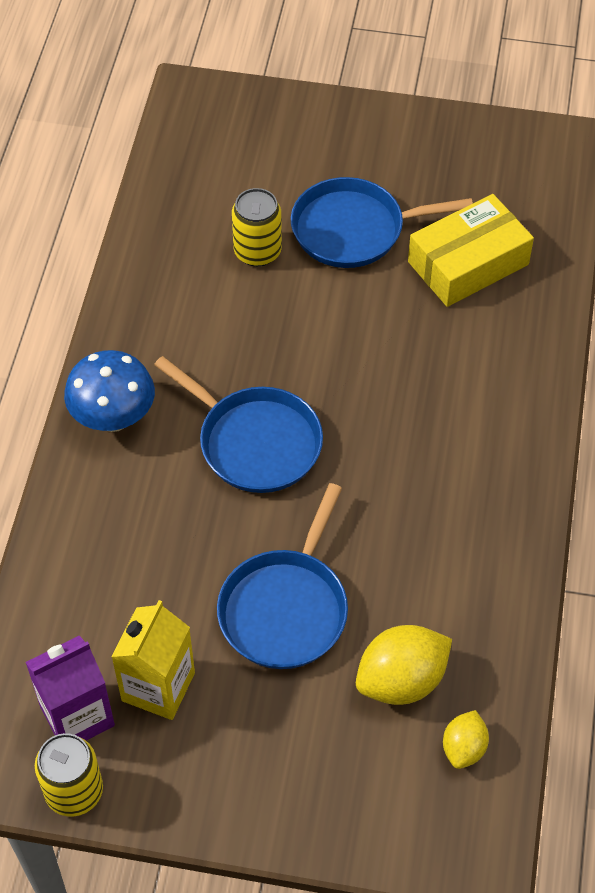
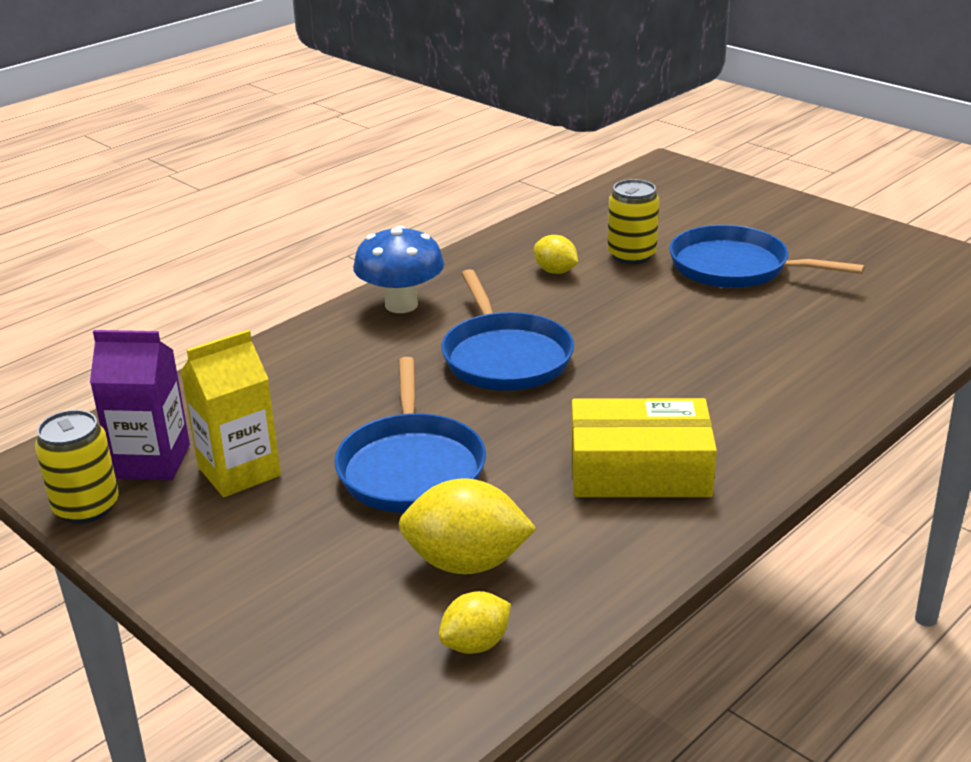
camera: 35 degrees right, 25 degrees down
(210, 306) = (555, 271): none -> yellow lemon
(286, 609) = (411, 467): blue pan -> blue pan turned 60 degrees counterclockwise
(468, 263) = (830, 316): yellow box -> yellow box (639, 470)

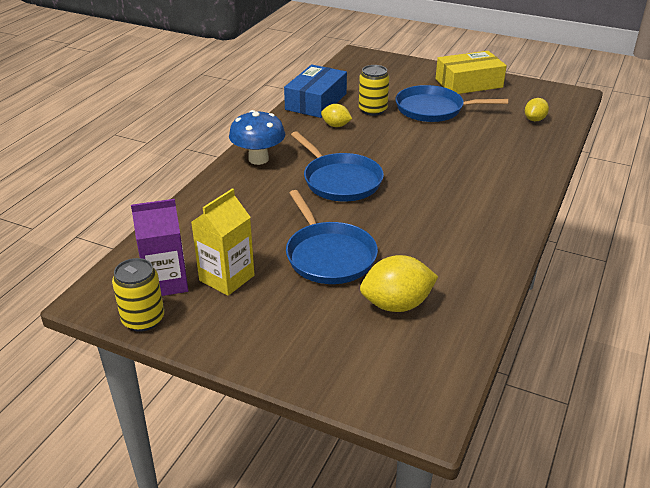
camera: 20 degrees left, 5 degrees up
(476, 644) = (431, 349): yellow lemon -> yellow lemon (534, 119)
(548, 230) = (316, 101): none -> blue box
(639, 470) = (455, 233): yellow box -> yellow box (469, 83)

